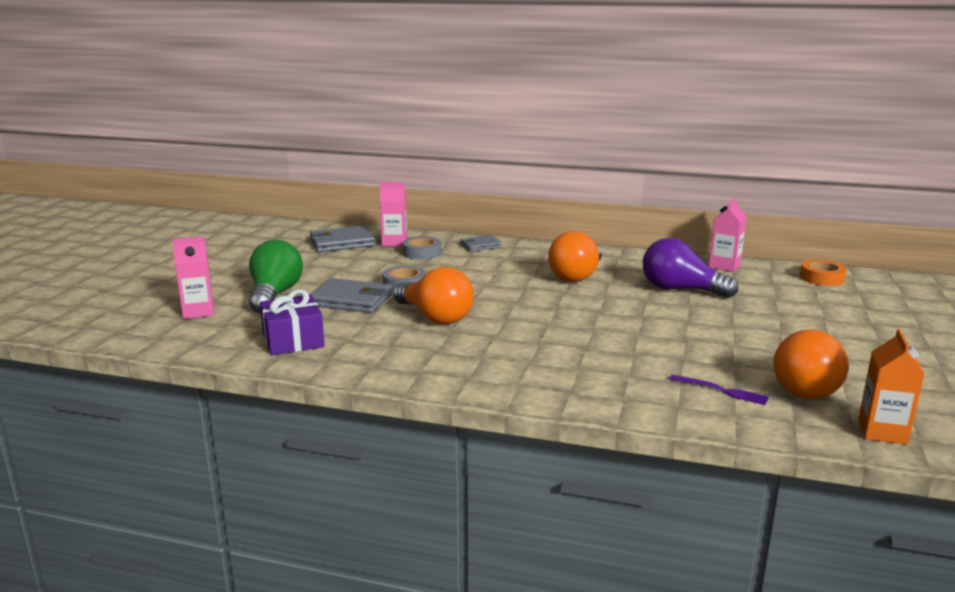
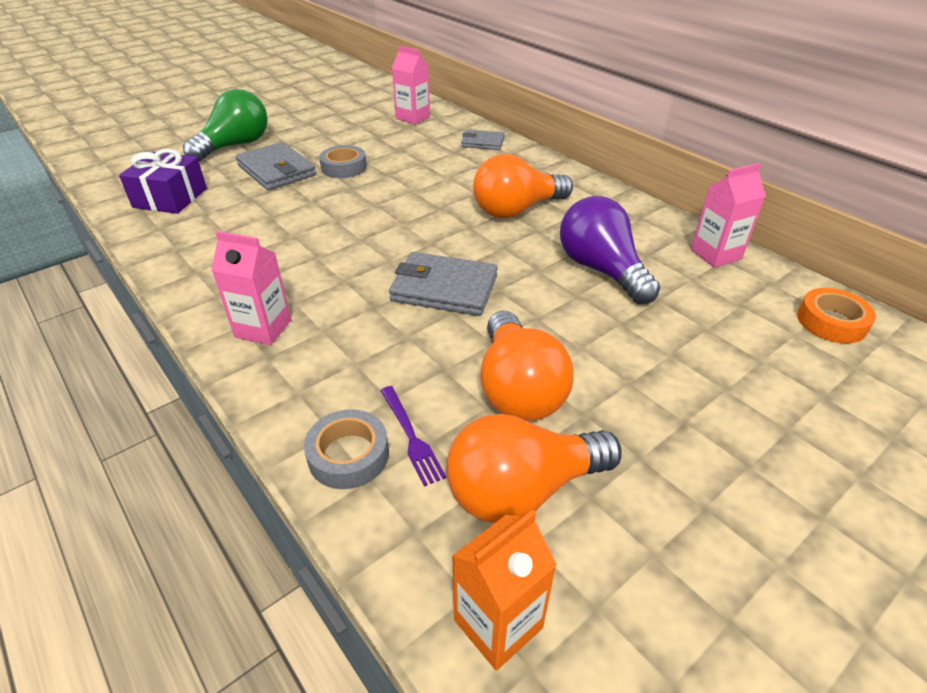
camera: 35 degrees right, 20 degrees up
(198, 311) = (162, 145): pink carton -> pink carton (263, 328)
(342, 243) = (371, 106): grey wallet -> grey wallet (444, 288)
(422, 253) = (417, 136): grey tape -> grey tape (348, 455)
(435, 317) = (307, 214): orange light bulb -> orange light bulb (518, 388)

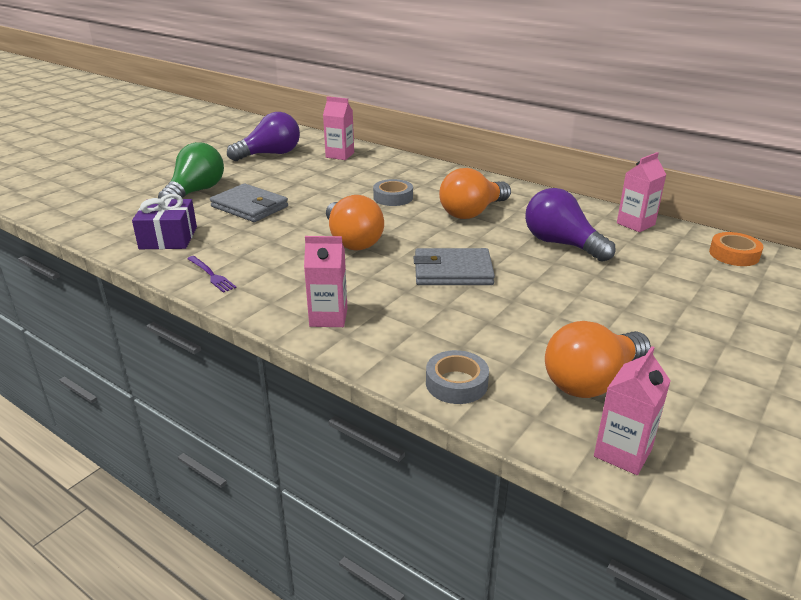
camera: 15 degrees left, 10 degrees down
(340, 109) = (270, 154): none -> purple light bulb
(344, 167) = (308, 198): grey tape -> grey tape (393, 197)
(411, 437) = (494, 365): purple fork -> purple fork (211, 275)
(482, 142) = (412, 168): grey wallet -> none
(498, 623) = (622, 452): orange carton -> pink carton
(518, 388) = (550, 325): orange light bulb -> orange light bulb (352, 241)

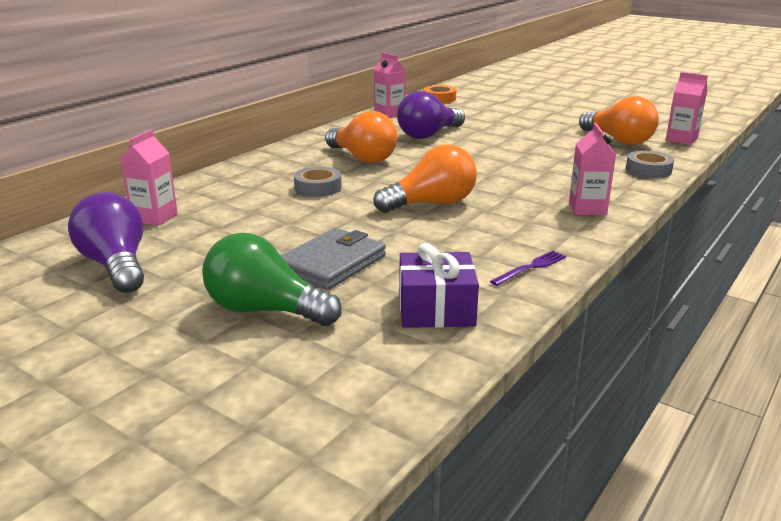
camera: 90 degrees left, 5 degrees down
(452, 271) = (487, 167): grey wallet -> none

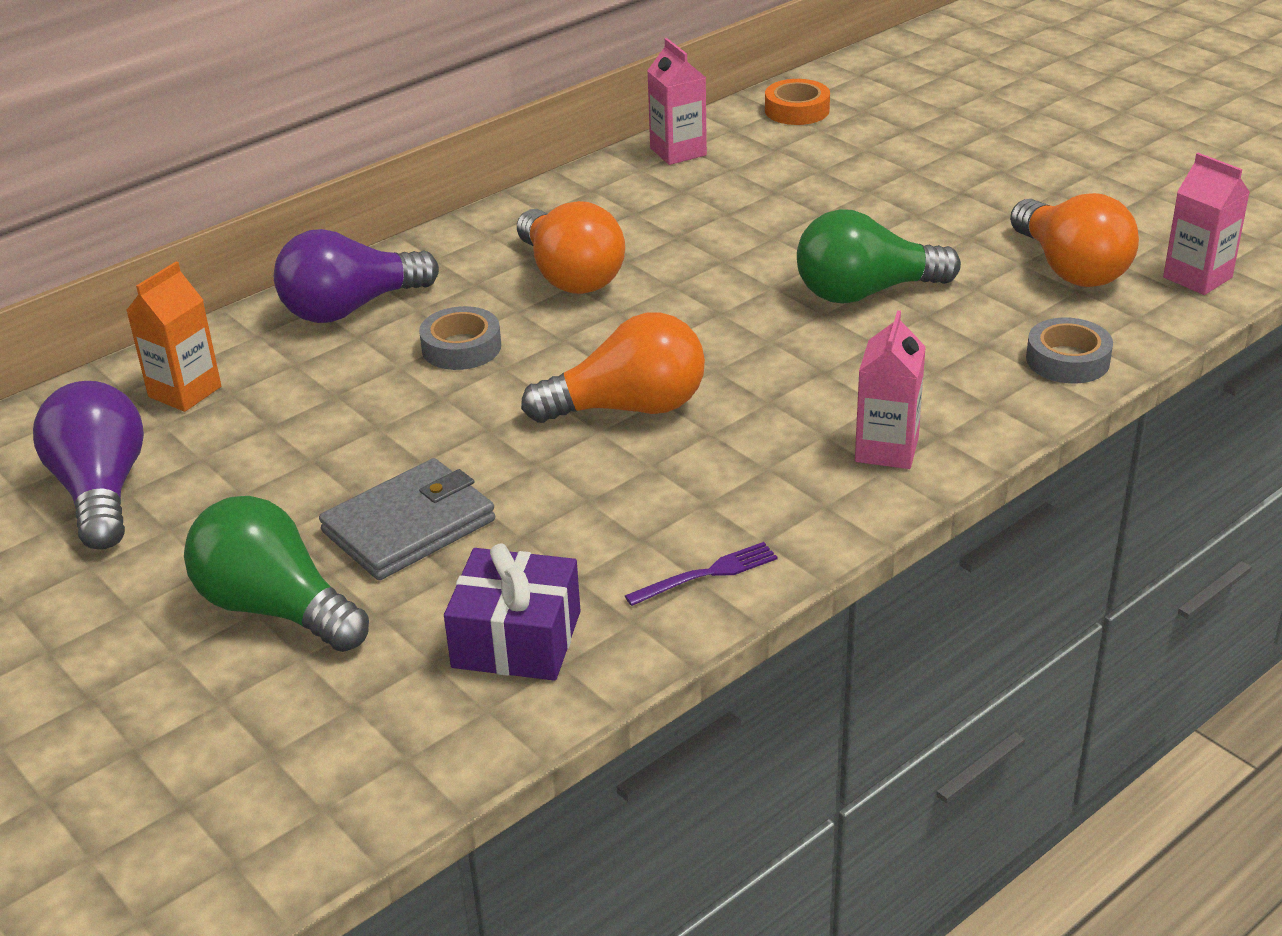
camera: 15 degrees right, 10 degrees up
(154, 217) = (185, 392): pink carton -> orange carton
(428, 135) = (719, 220): purple light bulb -> purple light bulb (351, 308)
(525, 154) = (865, 292): none -> green light bulb

